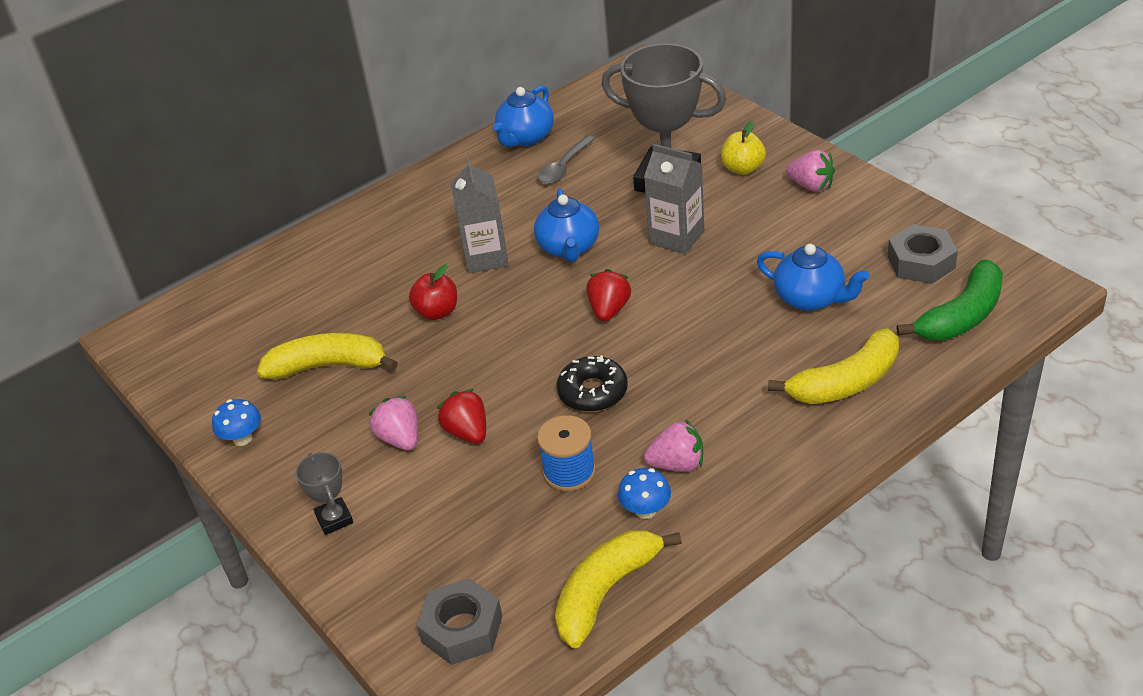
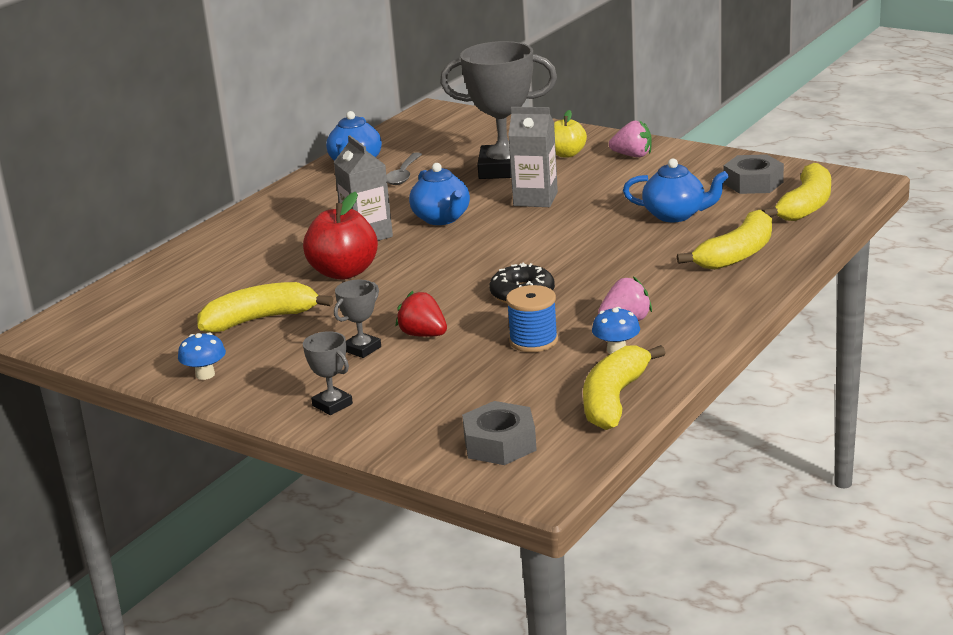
camera: 20 degrees left, 15 degrees down
(400, 439) = (362, 349): pink strawberry -> grey trophy
(437, 312) = (344, 272): red apple -> red apple, size x1.60
(609, 310) = (504, 247): red strawberry -> none
(961, 316) = (805, 205): green banana -> yellow banana

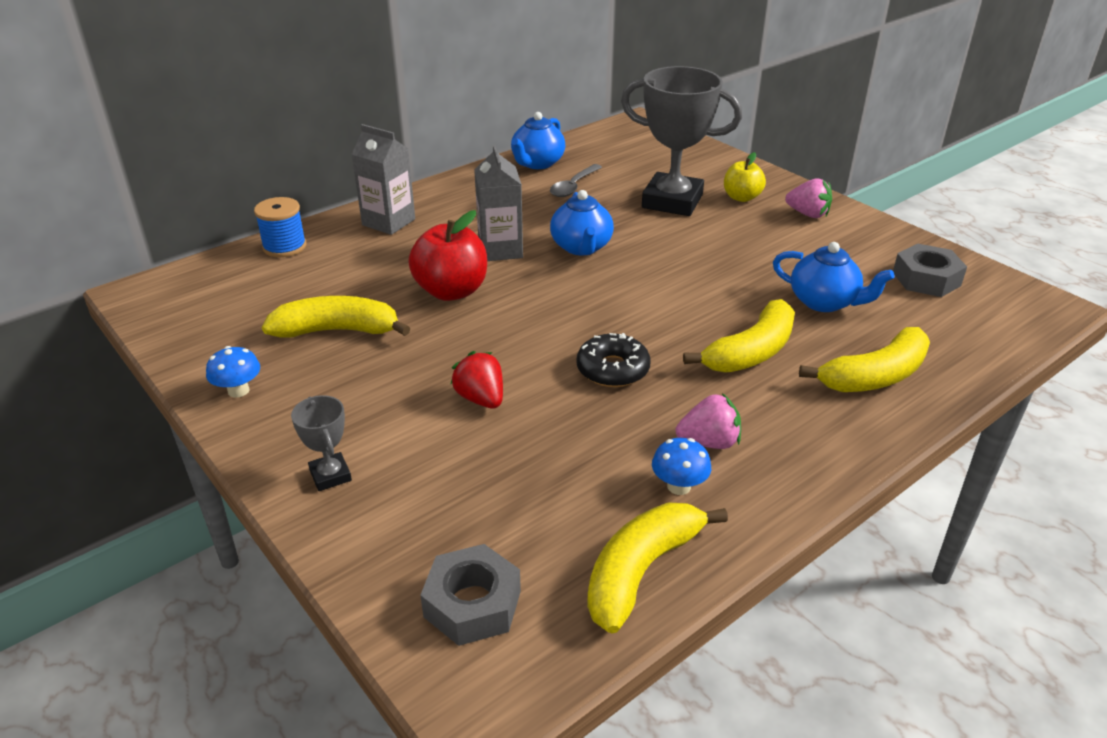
camera: 15 degrees right, 10 degrees up
(362, 349) = (408, 401): grey trophy -> none
(533, 341) = (592, 443): blue spool -> blue spool (284, 247)
(535, 199) = (685, 245): grey carton -> grey carton (388, 222)
(805, 205) = (978, 325): yellow banana -> yellow banana (751, 352)

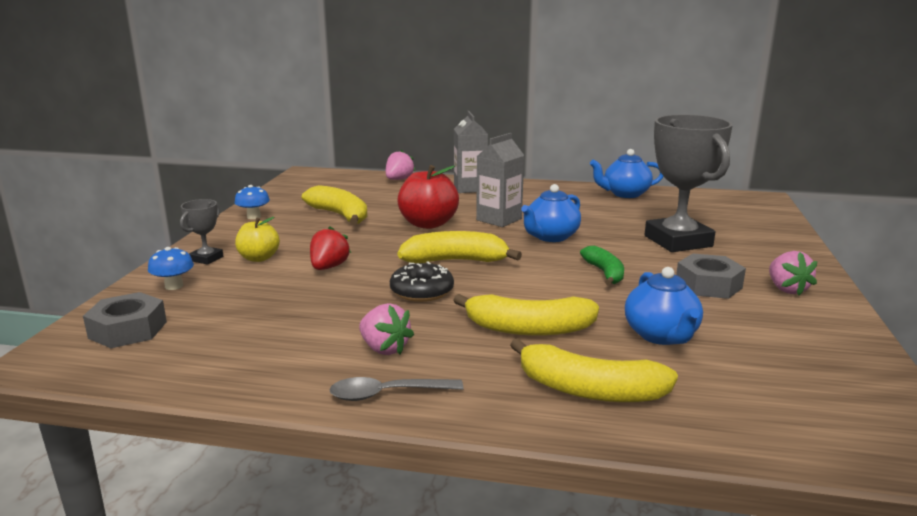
camera: 50 degrees right, 15 degrees down
(284, 247) = (398, 179): blue spool -> pink strawberry
(573, 186) = (622, 211): grey spoon -> grey spoon (387, 394)
(641, 571) = (207, 370): yellow banana -> yellow banana (455, 261)
(679, 486) = (317, 354): blue mushroom -> blue mushroom (174, 286)
(690, 264) = (604, 273): none -> green banana
(741, 197) = (745, 259): yellow apple -> yellow apple (259, 258)
(926, 279) = (808, 371): grey nut -> grey nut (708, 285)

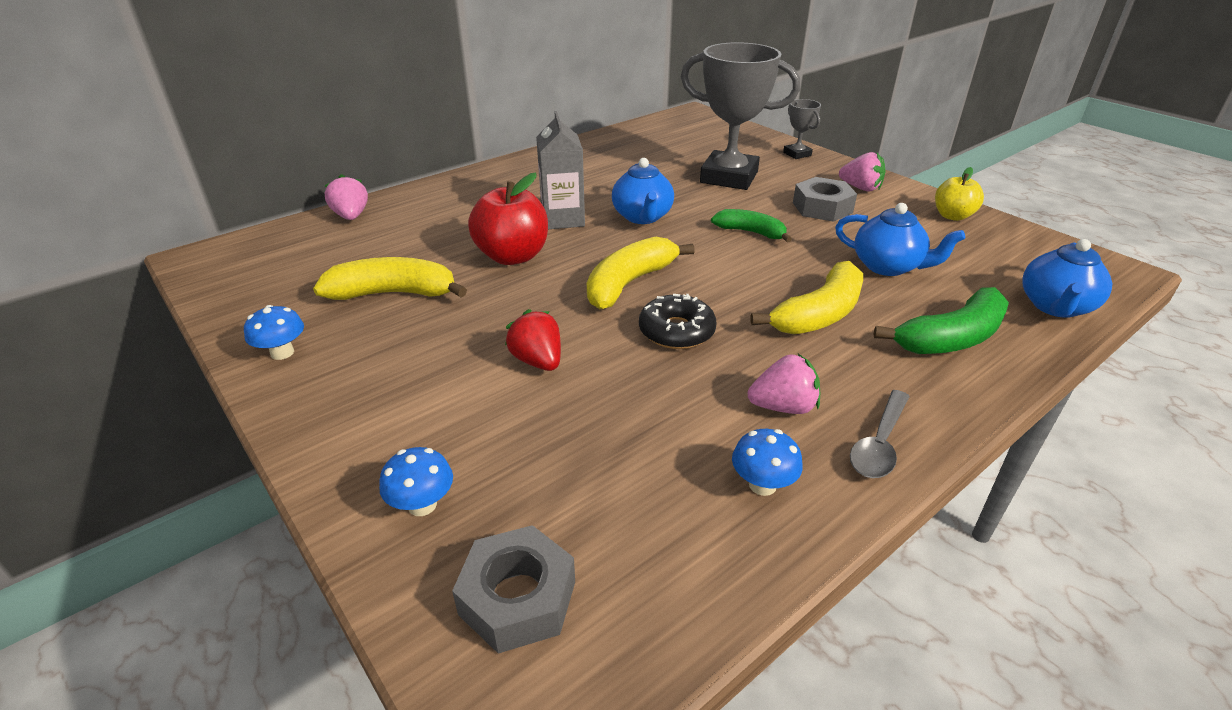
camera: 50 degrees left, 15 degrees up
(206, 258) = (368, 443): grey trophy -> grey trophy (797, 154)
(259, 258) = (434, 400): yellow apple -> yellow apple (952, 216)
(289, 365) = (762, 485): none -> blue mushroom
(470, 188) = (455, 195): grey carton -> none
(590, 390) = (951, 338): yellow banana -> green banana
(625, 194) = (600, 146): blue teapot -> blue teapot (1055, 307)

